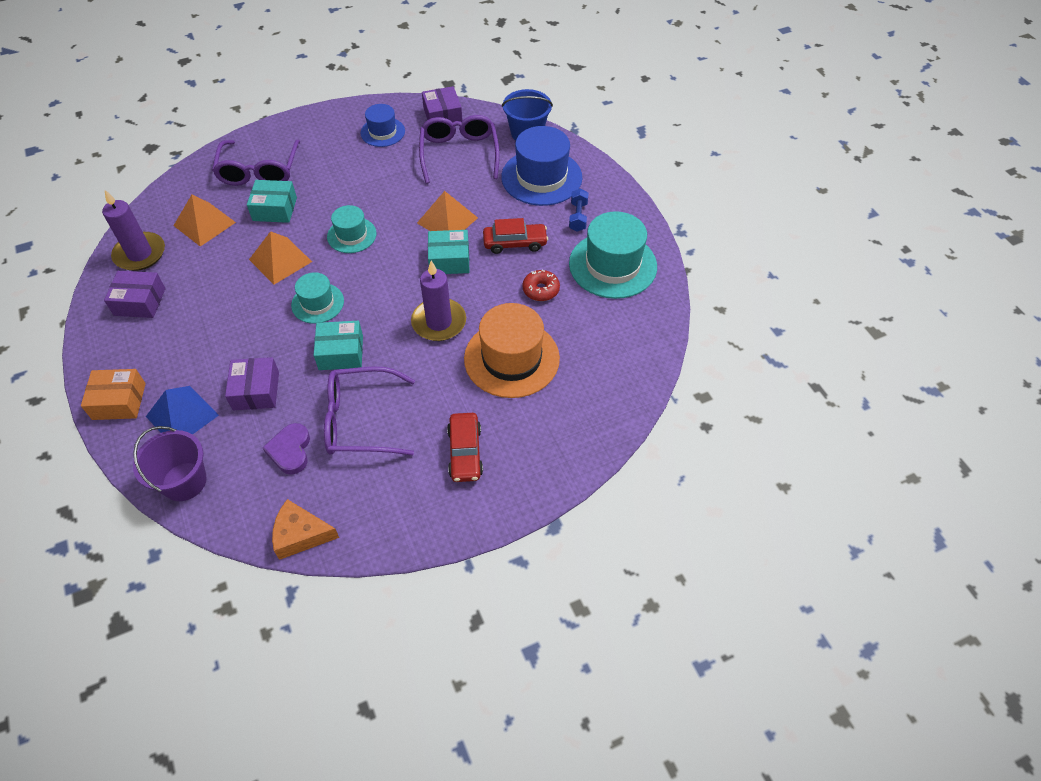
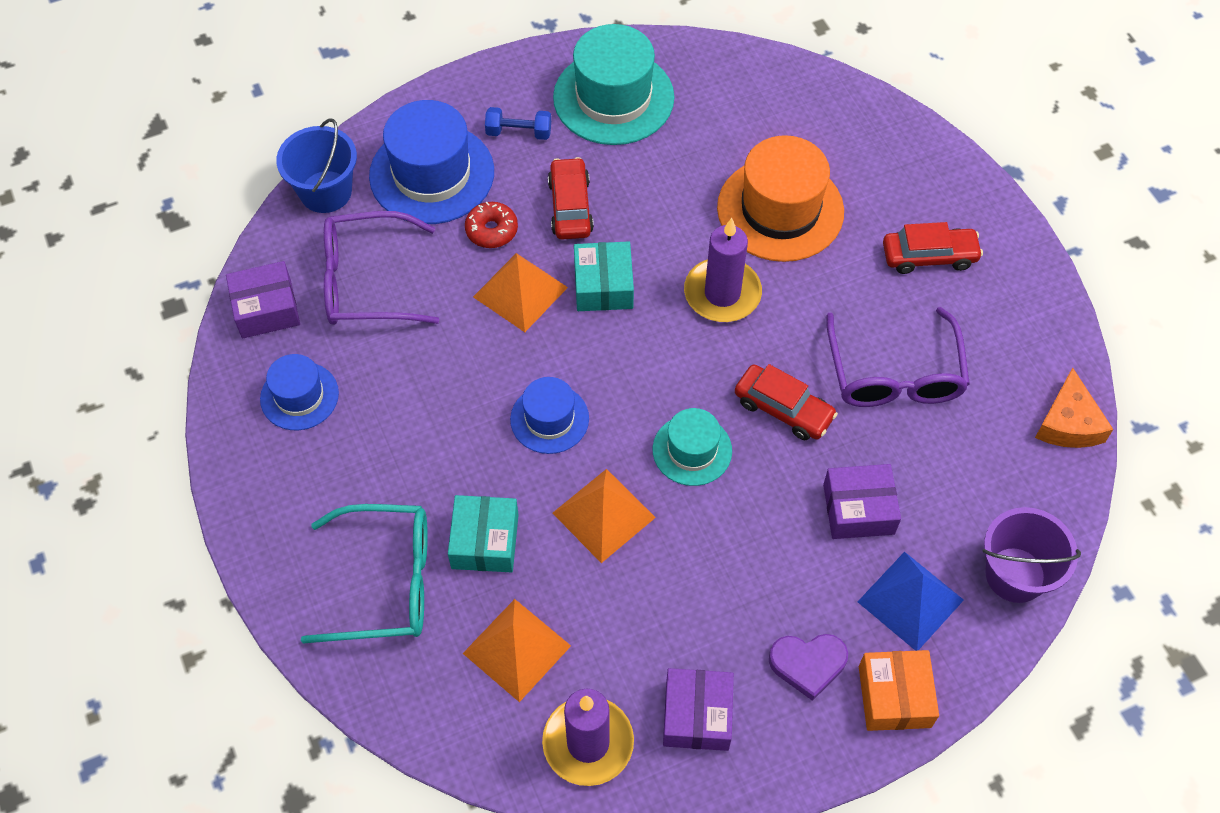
camera: 90 degrees left, 5 degrees up
(259, 171) = (386, 582): purple glasses -> turquoise glasses
(290, 450) = (951, 451): purple heart -> purple heart (808, 664)
(341, 353) = (783, 409): turquoise box -> red car
(351, 235) = (549, 419): turquoise hat -> blue hat
(541, 290) = (660, 177): red donut -> red donut (491, 230)

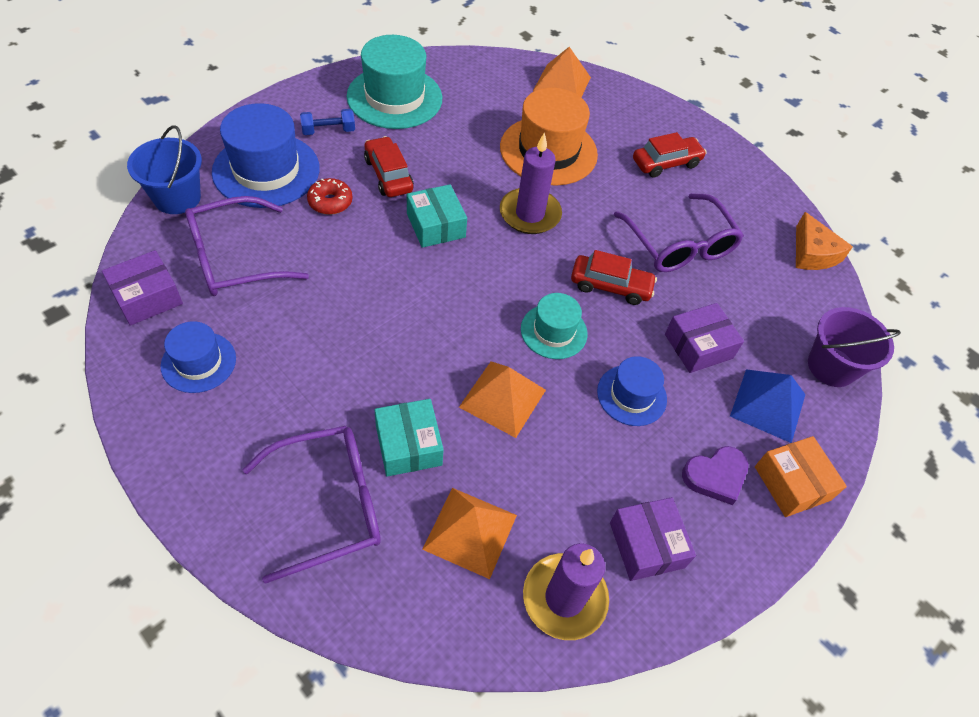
camera: 25 degrees left, 5 degrees down
(386, 582) = (329, 504): turquoise glasses -> purple glasses
(520, 292) = (369, 242): orange pyramid -> orange pyramid (562, 84)
(549, 419) = (429, 333): blue hat -> blue hat (631, 395)

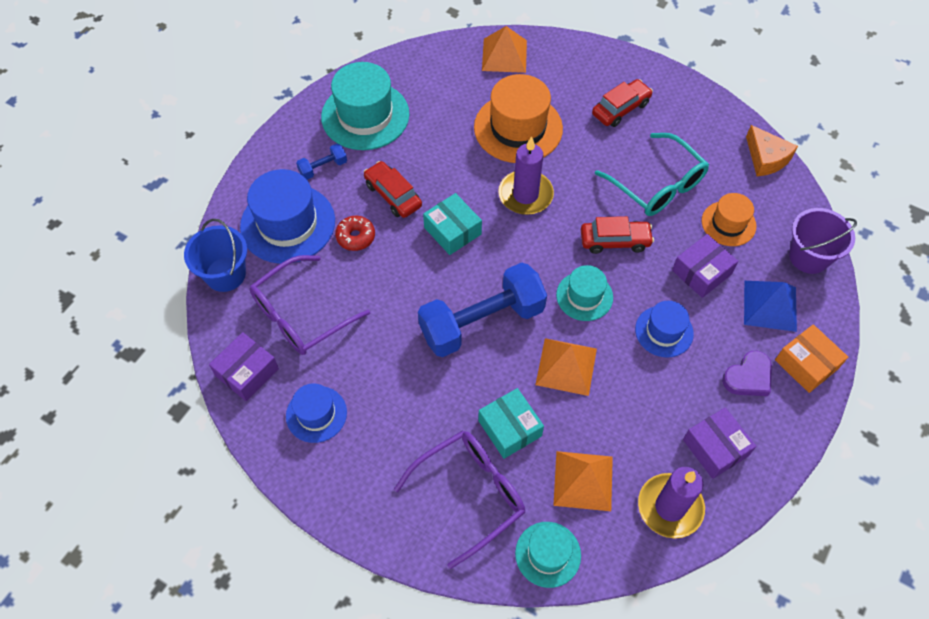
camera: 10 degrees left, 5 degrees up
(390, 605) = (548, 554): none -> turquoise hat
(427, 323) = (482, 322): none -> blue dumbbell
(679, 245) = (657, 185): purple glasses -> turquoise glasses
(747, 305) = (728, 223): none -> orange hat

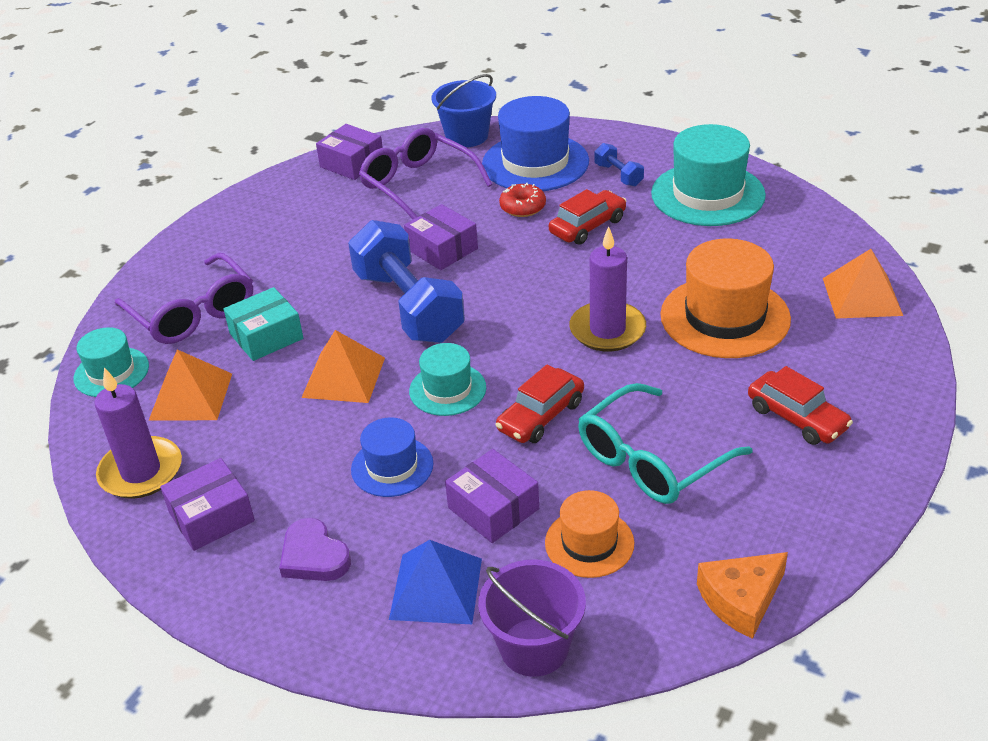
camera: 90 degrees right, 20 degrees down
(316, 414) = (301, 208): blue hat -> none
(406, 297) = (442, 249): none -> purple box
(452, 231) = (540, 274): turquoise box -> none
(615, 241) = (541, 416): red car -> red car turned 45 degrees clockwise
(806, 364) = (330, 628): orange box -> none

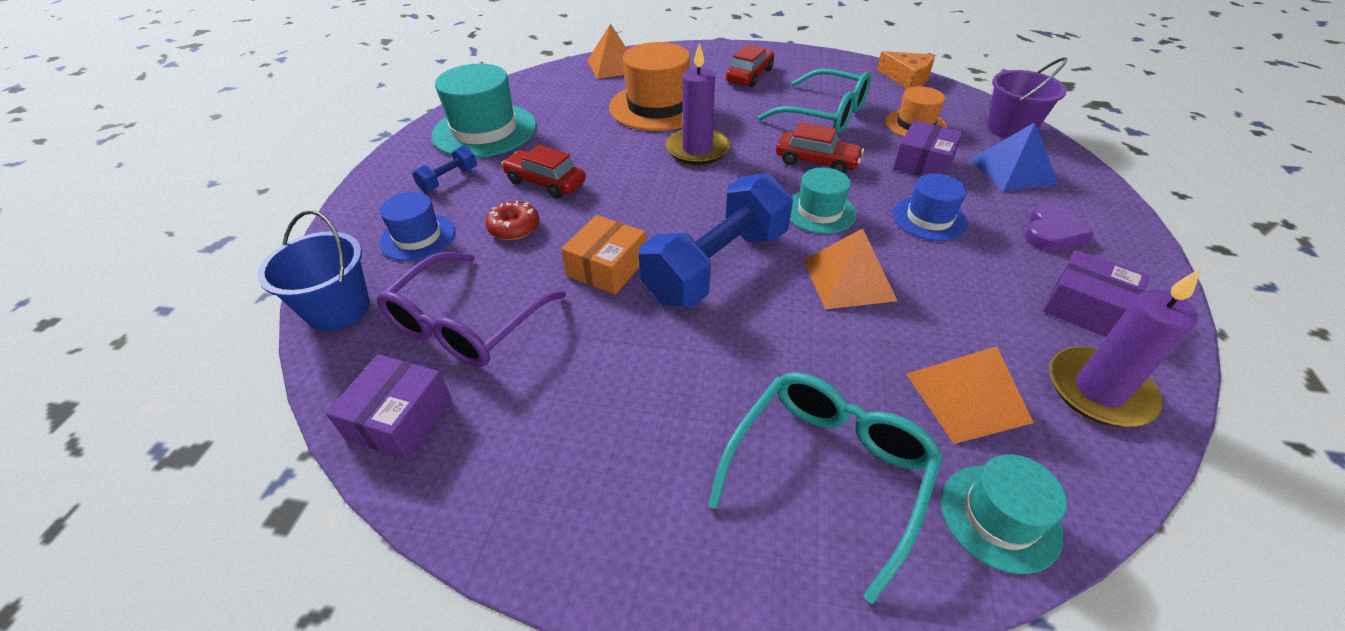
camera: 110 degrees left, 5 degrees up
(193, 313) = (828, 471): purple glasses -> turquoise glasses
(266, 336) = (826, 367): turquoise box -> none
(442, 249) = (607, 267): purple box -> orange box
(535, 163) = (418, 237): blue hat -> blue hat, size x0.57

